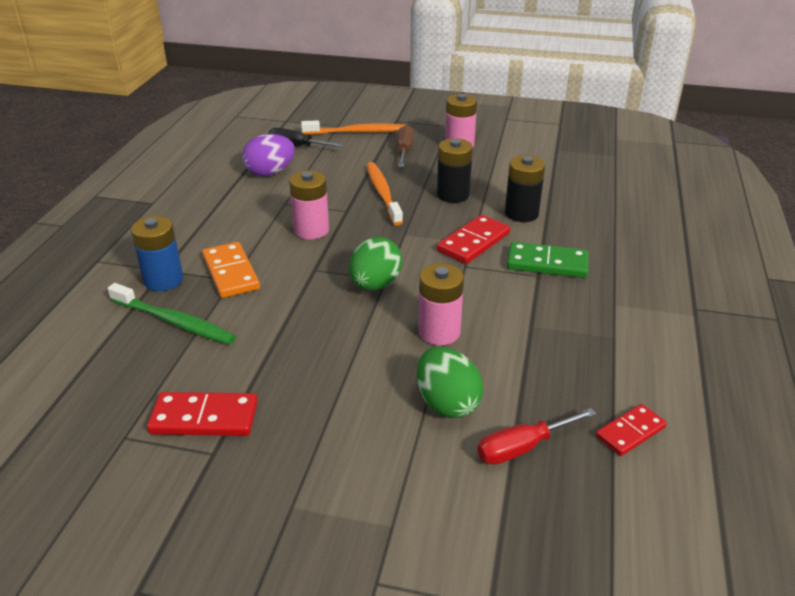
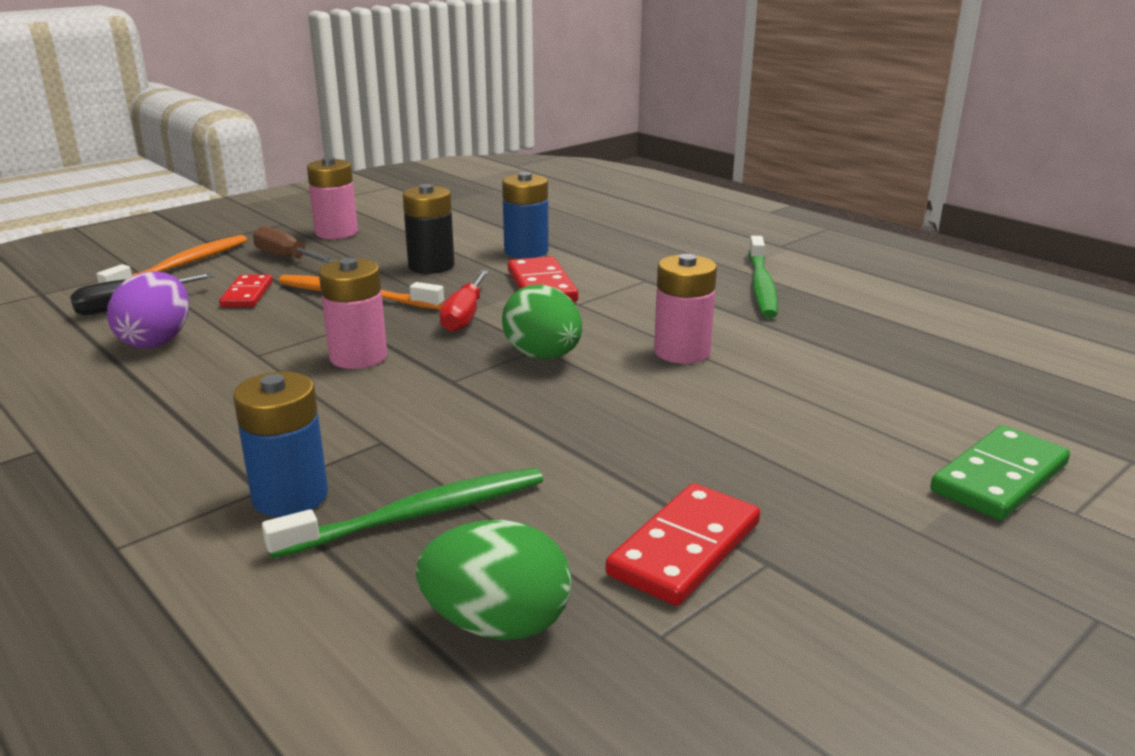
camera: 55 degrees left, 10 degrees down
(231, 273) = (364, 437): orange domino -> none
(447, 403) = (811, 386): green egg -> green egg (497, 624)
(521, 213) = (526, 251): black battery -> blue battery
(522, 447) = (914, 373): red screwdriver -> red screwdriver (464, 316)
(547, 263) = (632, 270): green domino -> green domino (999, 478)
(596, 326) = (761, 285): none -> green toothbrush
(630, 432) = (929, 323): red domino -> red domino (247, 294)

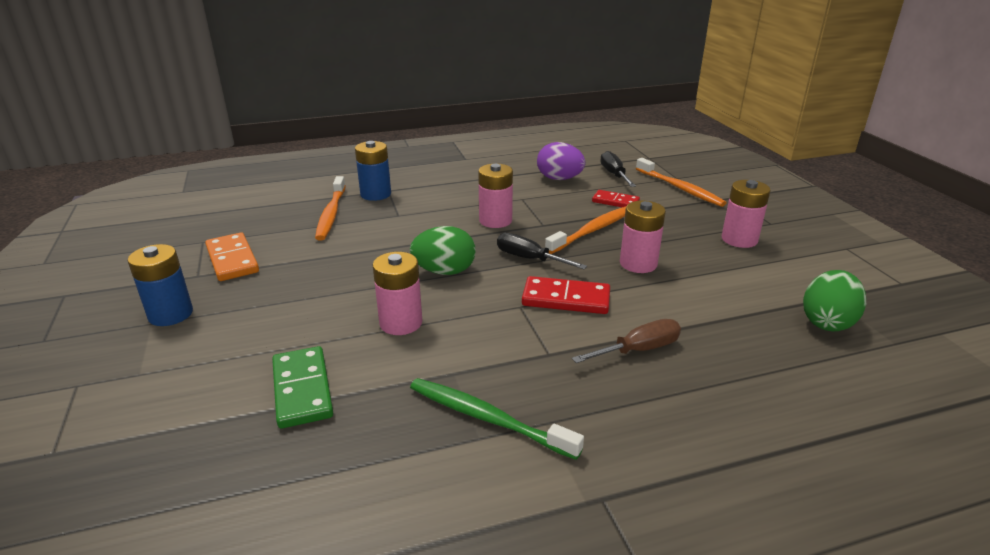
camera: 115 degrees right, 5 degrees up
(287, 258) = (682, 217): brown screwdriver -> brown screwdriver (638, 350)
(417, 515) = (331, 214): green toothbrush -> orange toothbrush
(431, 266) = (638, 264): black battery -> pink battery
(464, 316) = (529, 259): red screwdriver -> black screwdriver
(497, 624) = (251, 216): green egg -> green egg (827, 322)
(526, 251) = (656, 311): blue battery -> blue battery (170, 314)
(684, 548) = (232, 260): red domino -> orange domino
(999, 478) = (132, 376): green domino -> green domino (302, 389)

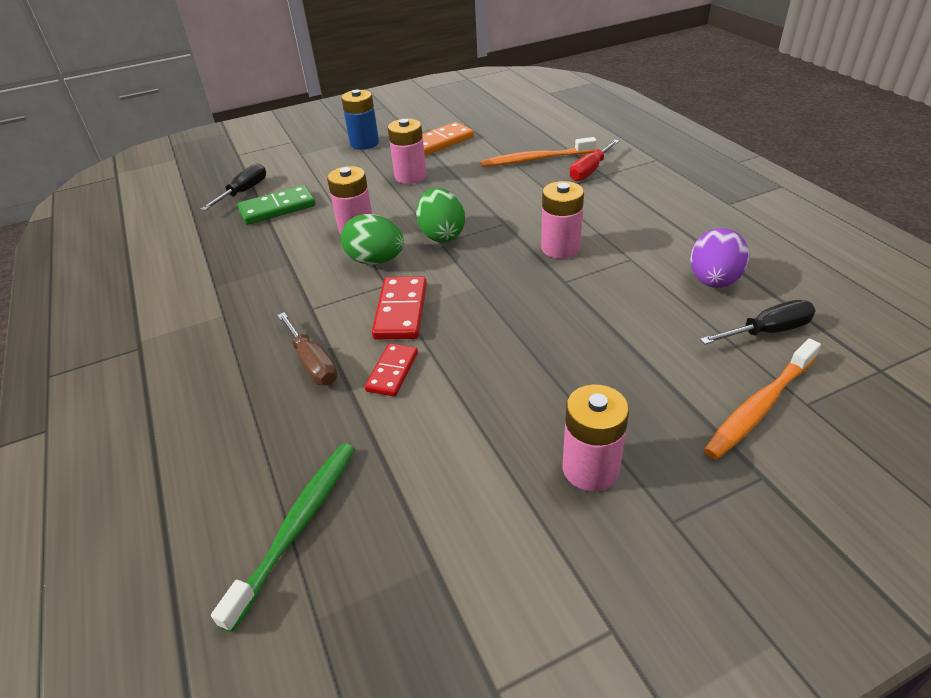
camera: 85 degrees right, 10 degrees up
(375, 194) = (590, 170): blue battery -> red screwdriver
(488, 418) = (233, 287): green toothbrush -> green toothbrush (297, 527)
(529, 259) = (478, 280): black screwdriver -> black screwdriver (244, 192)
(592, 231) = (562, 319): orange toothbrush -> none
(615, 202) = (663, 336): red domino -> red domino (392, 372)
(638, 264) = (487, 361): pink battery -> pink battery (410, 176)
(827, 322) = (366, 542): green egg -> green egg (375, 260)

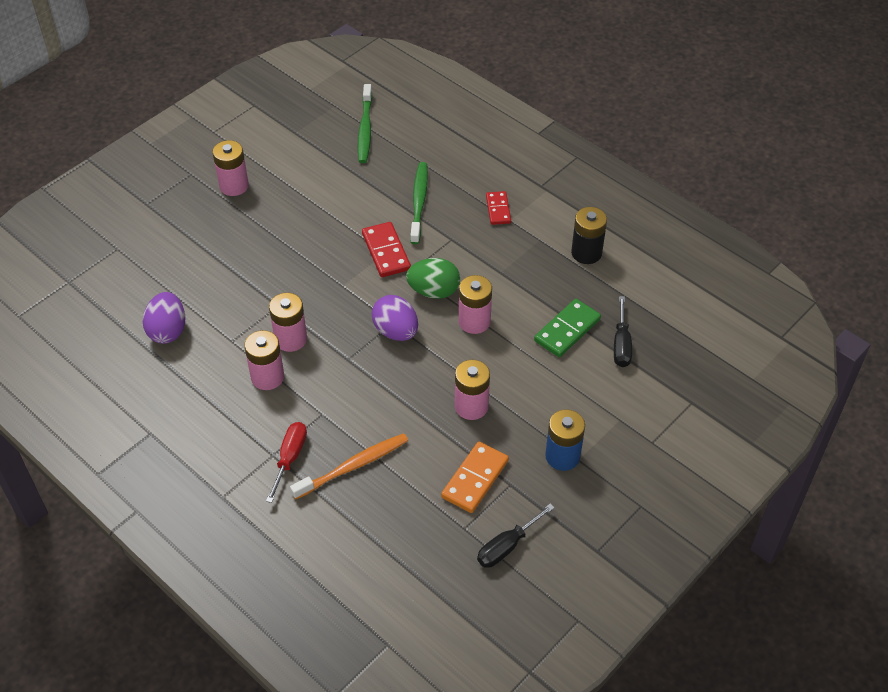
camera: 155 degrees right, 10 degrees up
(183, 263) = (586, 253): none -> black battery
(312, 363) = (419, 202): brown screwdriver -> green toothbrush
(392, 372) = (365, 209): red domino -> red domino (498, 209)
(441, 235) = (396, 331): green egg -> purple egg
(596, 223) = (267, 377): none -> pink battery
(760, 406) = (144, 240): orange toothbrush -> none
(767, 331) = (134, 294): black screwdriver -> black screwdriver (507, 546)

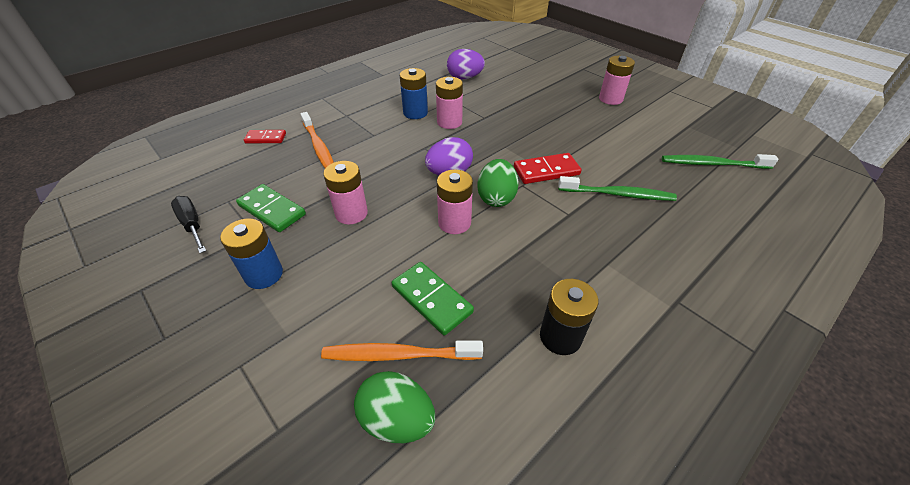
camera: 95 degrees right, 5 degrees down
(267, 377) = (415, 113): pink battery -> blue battery
(290, 458) = (340, 121): red screwdriver -> none
(475, 479) = (272, 210): orange domino -> green domino
(498, 209) = (622, 254): red domino -> red domino (265, 138)
(621, 344) = (399, 355): black screwdriver -> orange toothbrush
(668, 338) = (397, 419): none -> green egg

